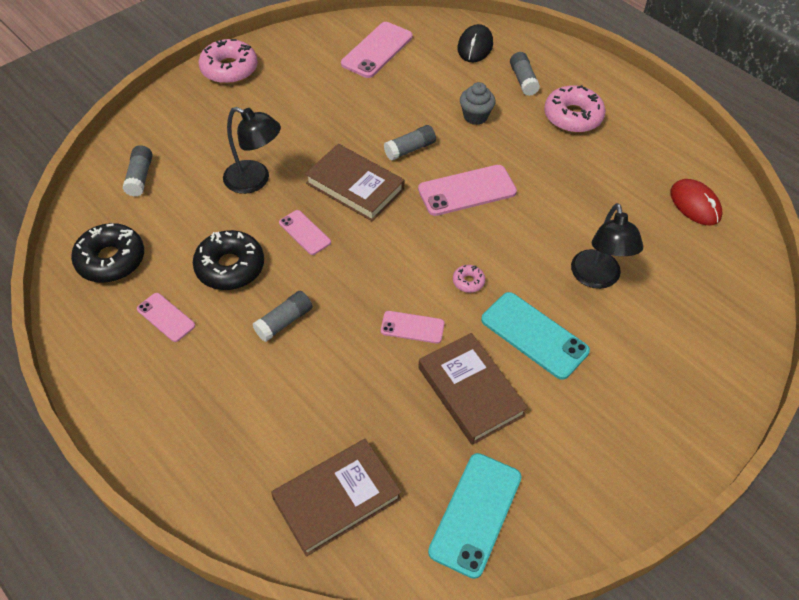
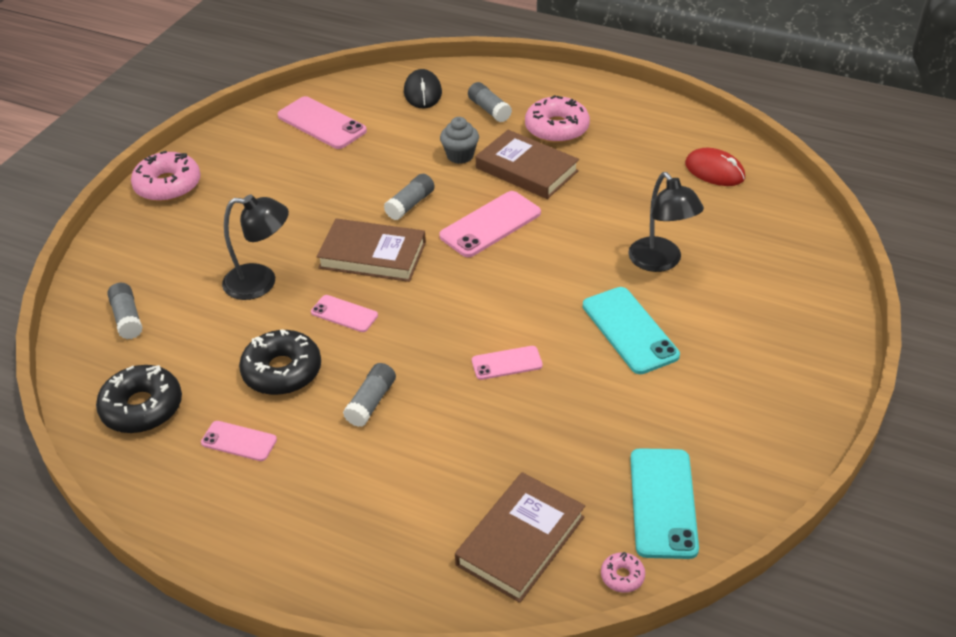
camera: 20 degrees left, 10 degrees down
(377, 50) = (321, 123): pink phone -> pink phone turned 60 degrees counterclockwise
(468, 281) = (539, 304): pink donut -> pink donut (622, 576)
(470, 391) = (597, 399): brown book -> brown book (526, 169)
(534, 335) = (629, 330): turquoise phone -> turquoise phone turned 45 degrees clockwise

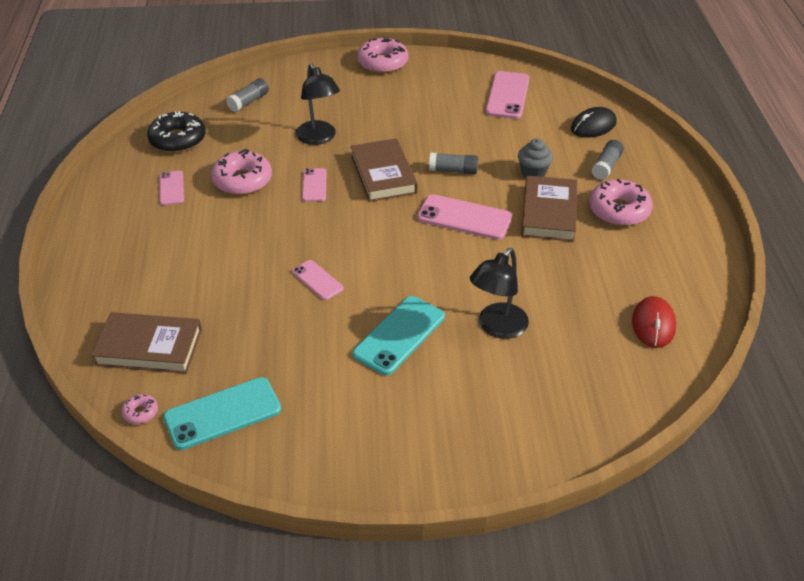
camera: 60 degrees right, 0 degrees up
(282, 371) = (242, 180): black donut -> pink donut
(371, 402) = (238, 230): grey glue stick -> none

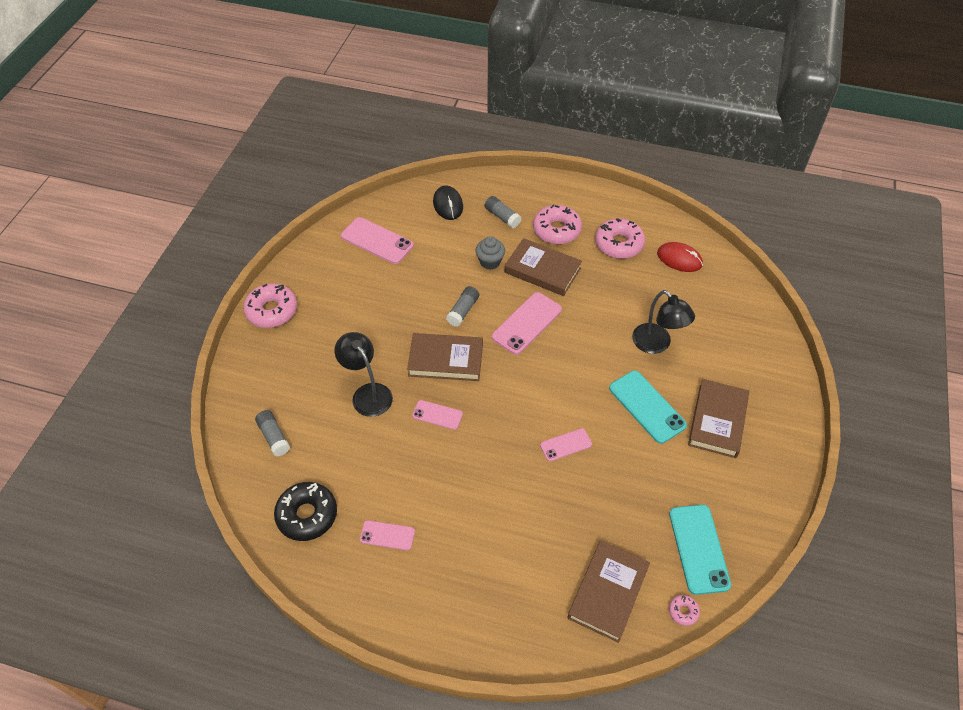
camera: 70 degrees left, 10 degrees up
(242, 180) = (403, 471): pink donut -> pink donut (619, 244)
(319, 138) = (367, 393): black lamp -> black lamp turned 120 degrees counterclockwise
(409, 403) = (717, 421): none -> brown book

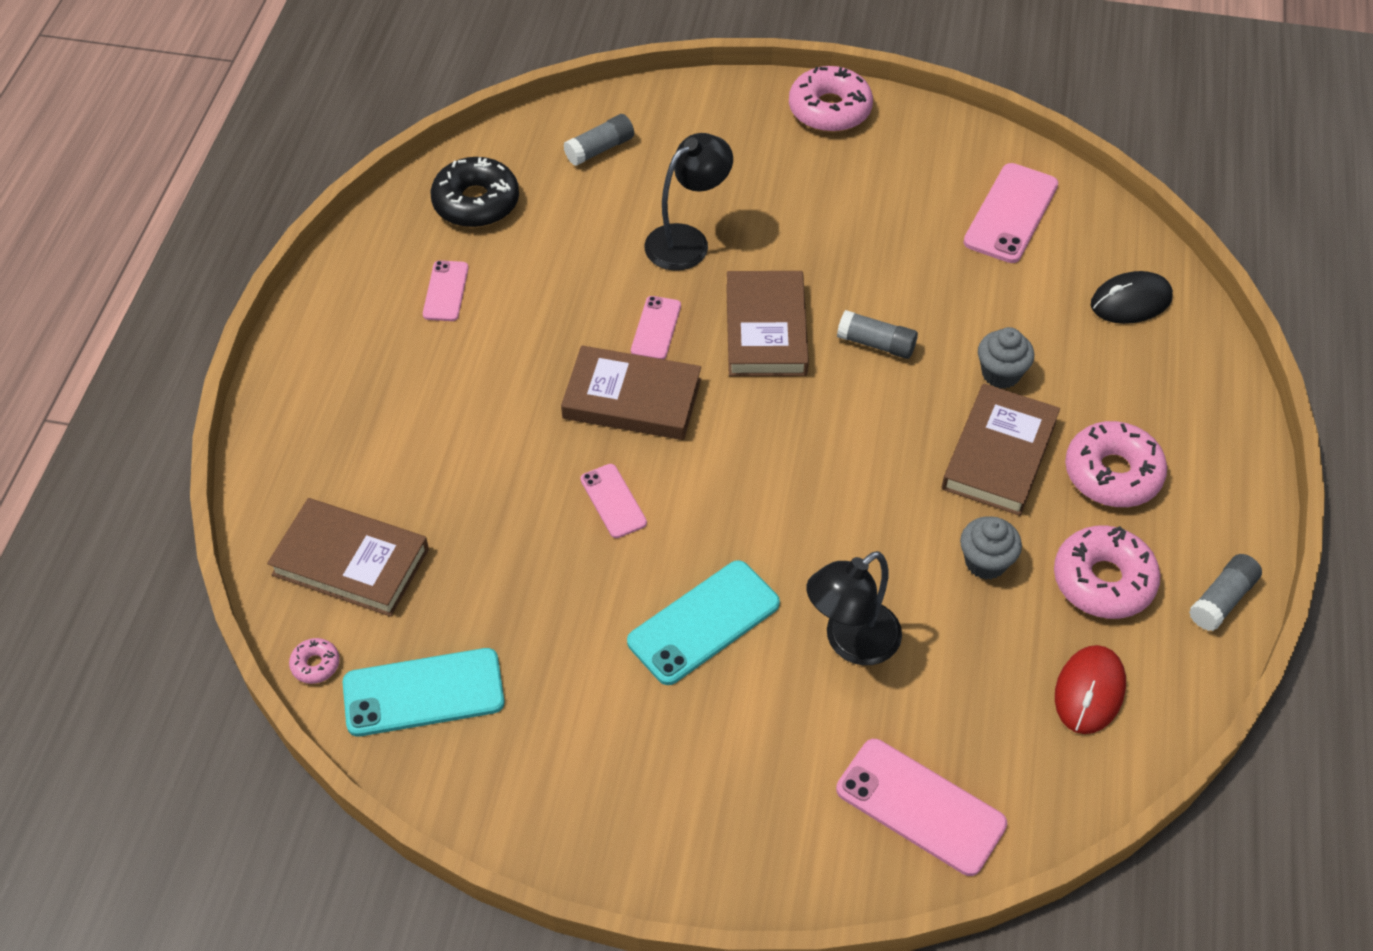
camera: 85 degrees right, 0 degrees up
(502, 217) = (1123, 385): grey glue stick -> grey glue stick (1222, 600)
(527, 323) = (865, 436): pink phone -> pink phone (920, 807)
(608, 285) = (985, 562): none -> grey cupcake
(717, 421) = (684, 739): brown book -> brown book (632, 399)

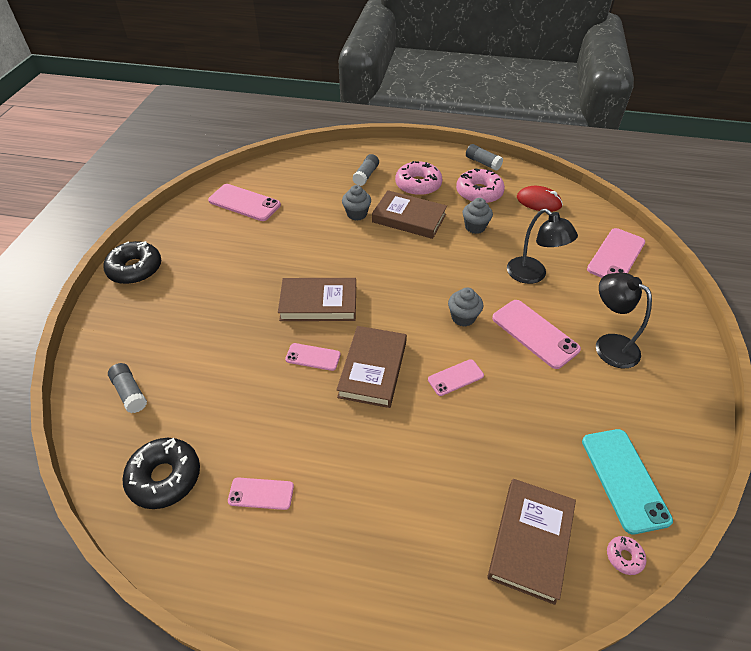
camera: 90 degrees left, 5 degrees down
(687, 240) = (236, 341): black lamp -> black lamp (609, 345)
(703, 622) = (534, 333): turquoise phone -> pink phone
(739, 521) = (463, 317): none -> grey cupcake
(829, 109) = (135, 269): pink donut -> black donut
(876, 344) = (333, 257): grey glue stick -> grey glue stick (366, 175)
(1130, 301) = (312, 170): black mouse -> none

